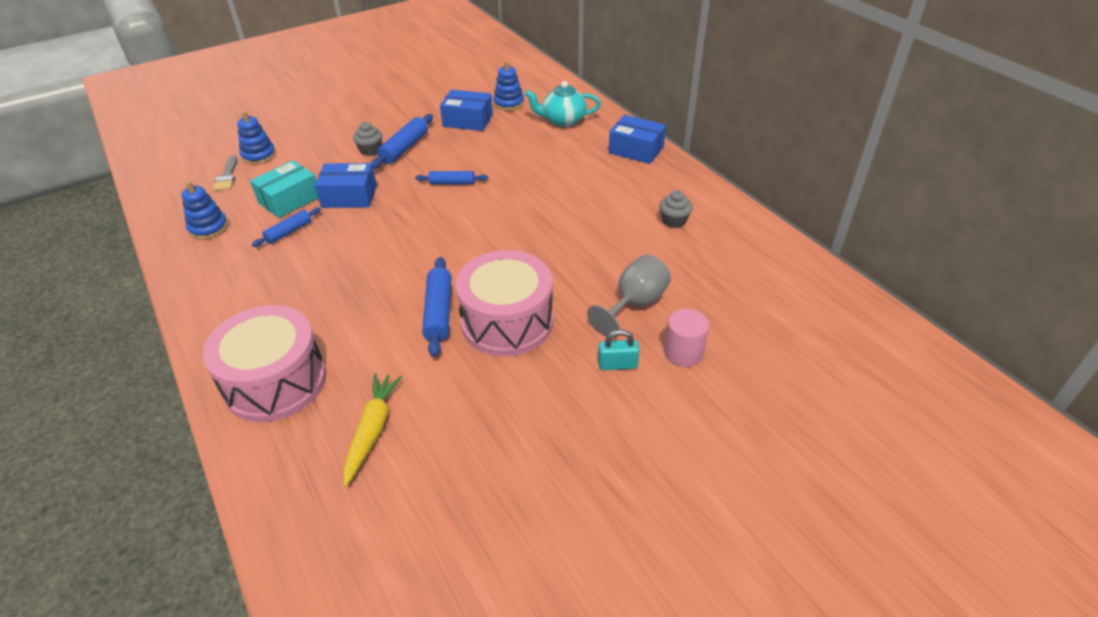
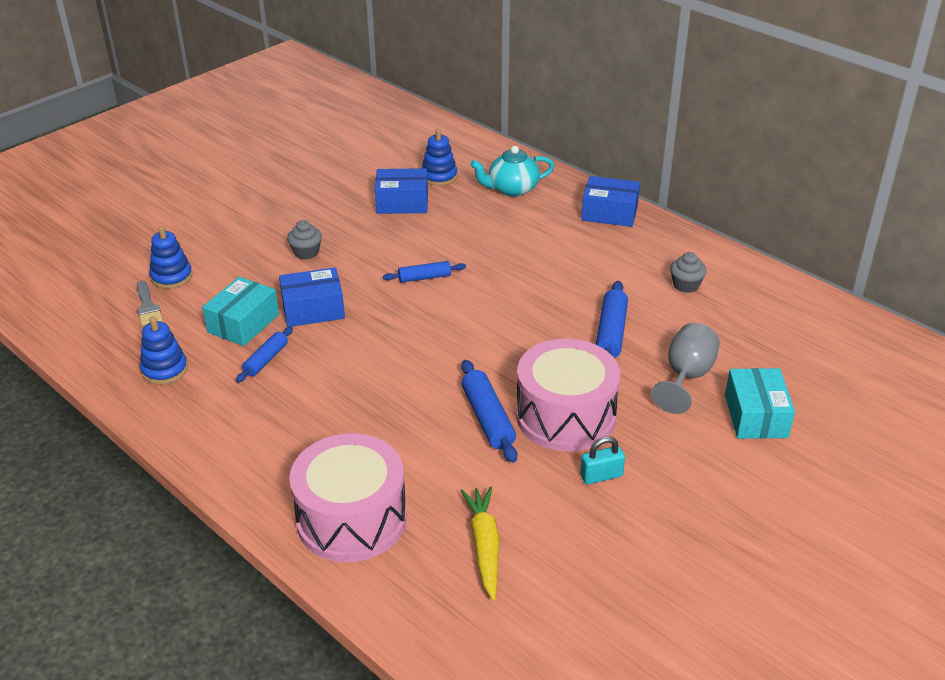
camera: 15 degrees left, 5 degrees down
(404, 148) = (346, 245): blue rolling pin -> blue rolling pin (611, 333)
(617, 364) = (698, 438): turquoise padlock -> turquoise padlock (601, 476)
(683, 352) = (756, 416): pink cylinder -> turquoise box

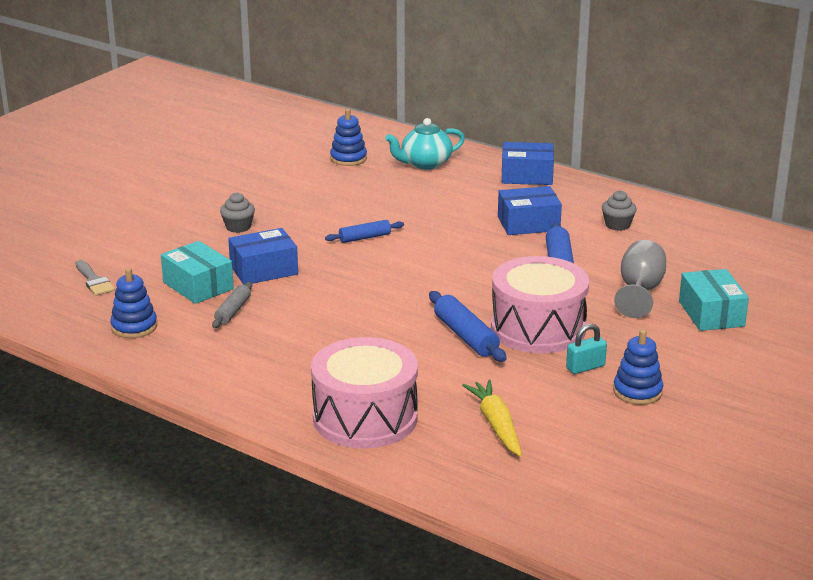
camera: 10 degrees left, 10 degrees down
(171, 277) = (108, 256): blue stacking toy -> blue stacking toy (637, 392)
(243, 323) = (198, 286): turquoise box -> turquoise box turned 60 degrees counterclockwise
(266, 360) = (233, 311): blue rolling pin -> grey rolling pin
(402, 203) = (319, 181): blue box -> blue box (528, 224)

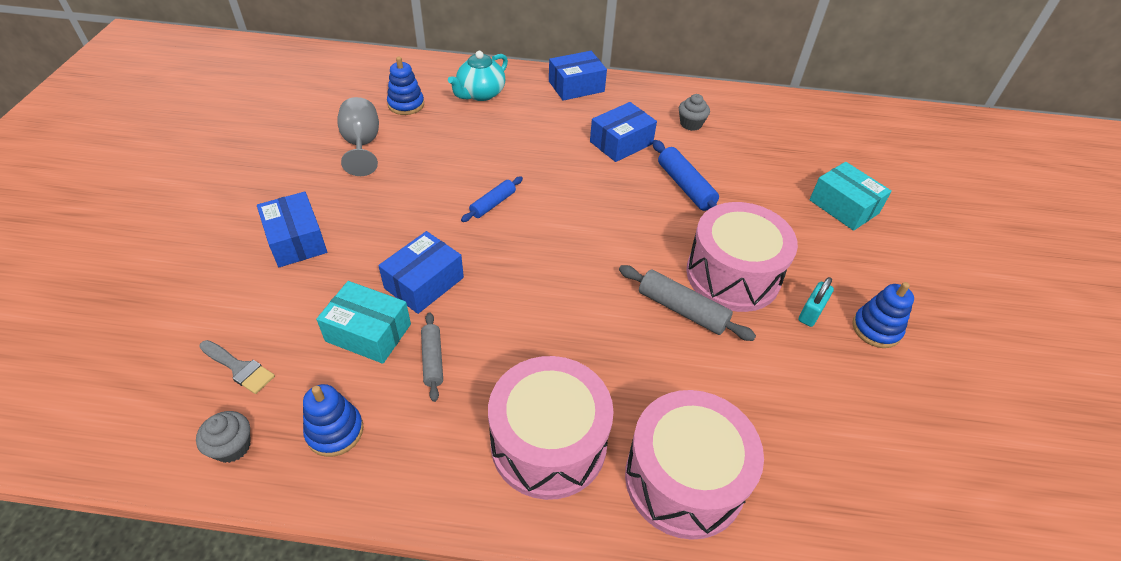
camera: 30 degrees left, 20 degrees up
(186, 224) = (296, 240): none -> blue box
(238, 227) = (356, 228): grey cupcake -> grey cupcake (232, 446)
(280, 373) = (548, 443): none -> pink drum
(466, 336) = (682, 309): blue rolling pin -> grey rolling pin
(496, 425) = (807, 431): yellow carrot -> none
(640, 291) = (771, 198): grey goblet -> grey goblet (362, 145)

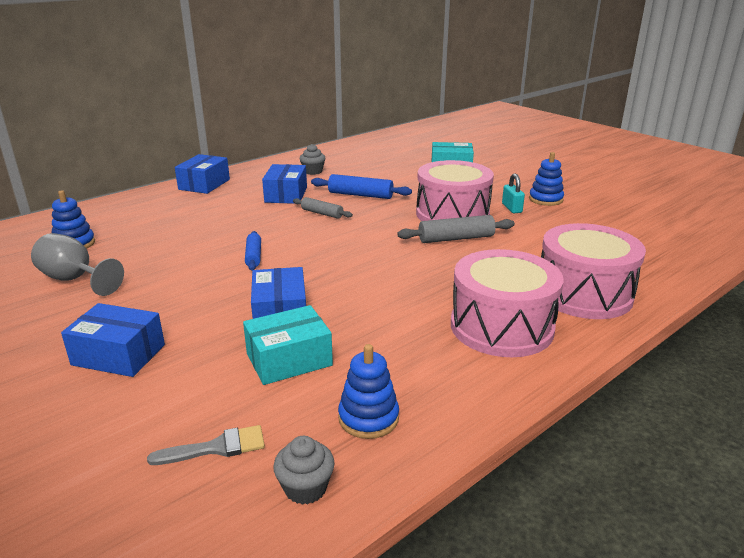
camera: 45 degrees left, 20 degrees down
(432, 360) = (362, 341): grey rolling pin -> grey rolling pin (322, 213)
(480, 94) = (133, 214): turquoise teapot -> none

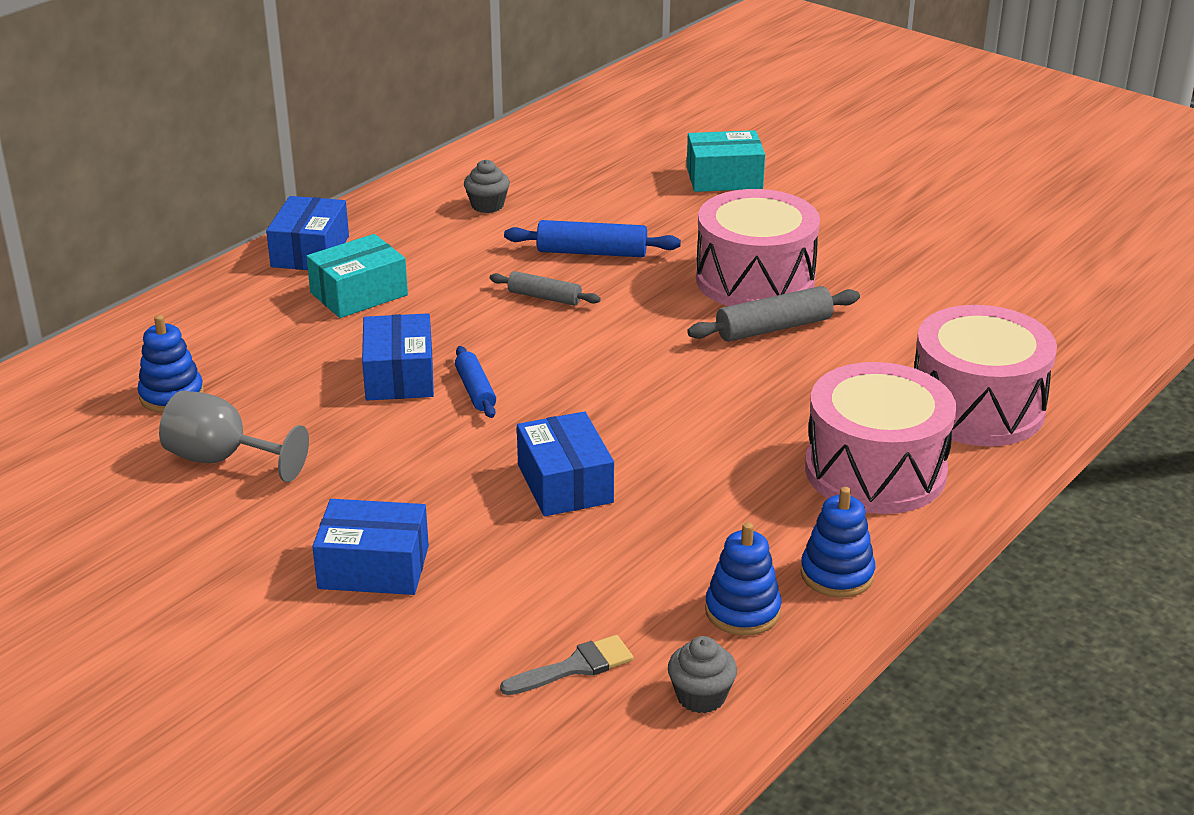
camera: 10 degrees left, 5 degrees up
(286, 195) = (466, 263): blue box -> blue box (399, 376)
(289, 359) = (609, 548): turquoise box -> turquoise box (359, 294)
(512, 208) = (845, 259): turquoise padlock -> none
(545, 199) = (895, 236): blue stacking toy -> blue stacking toy (837, 574)

